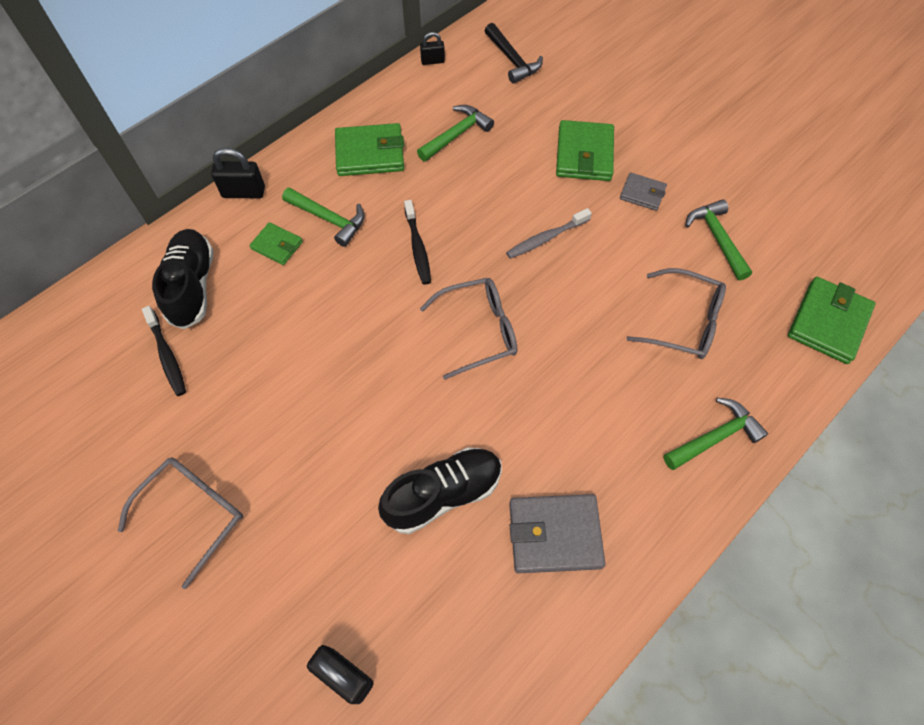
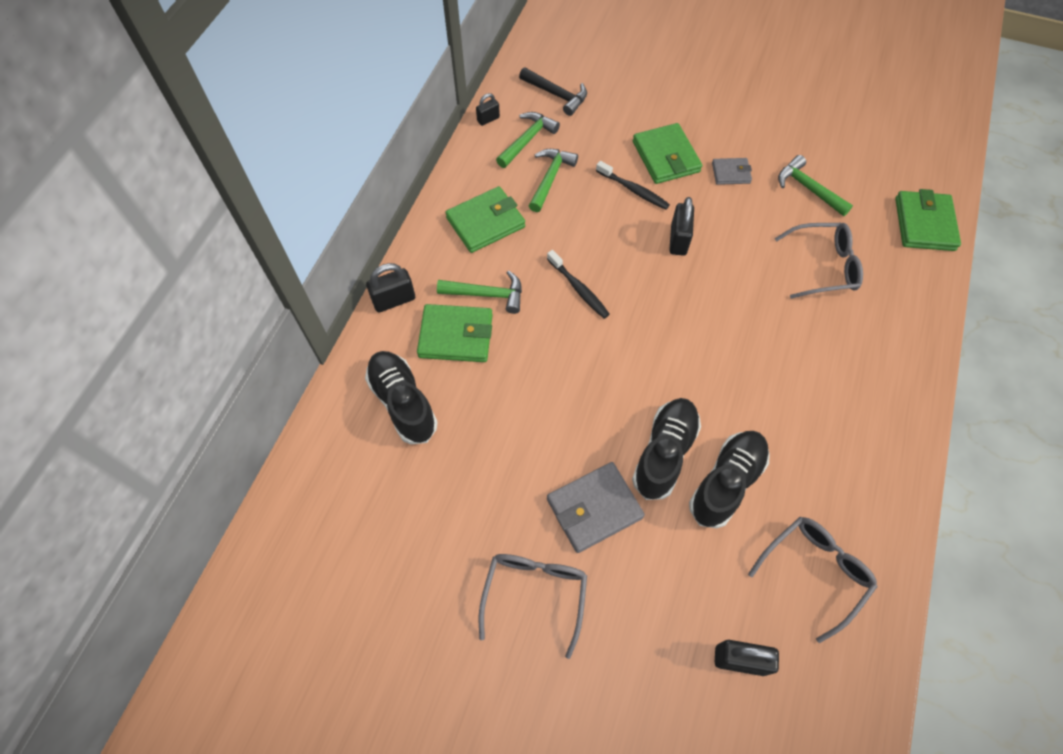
camera: 25 degrees left, 0 degrees up
(167, 355) = (421, 473): black toothbrush -> black toothbrush (633, 190)
(277, 245) = (456, 336): green wallet -> green wallet, size x1.74
(400, 437) = (664, 453): none -> black shoe
(479, 331) = (672, 338): grey glasses -> grey glasses (814, 572)
(546, 238) = (678, 240): grey toothbrush -> black padlock
(554, 534) = (828, 474): grey wallet -> grey wallet (594, 508)
(715, 437) = (897, 347): green hammer -> green hammer (527, 140)

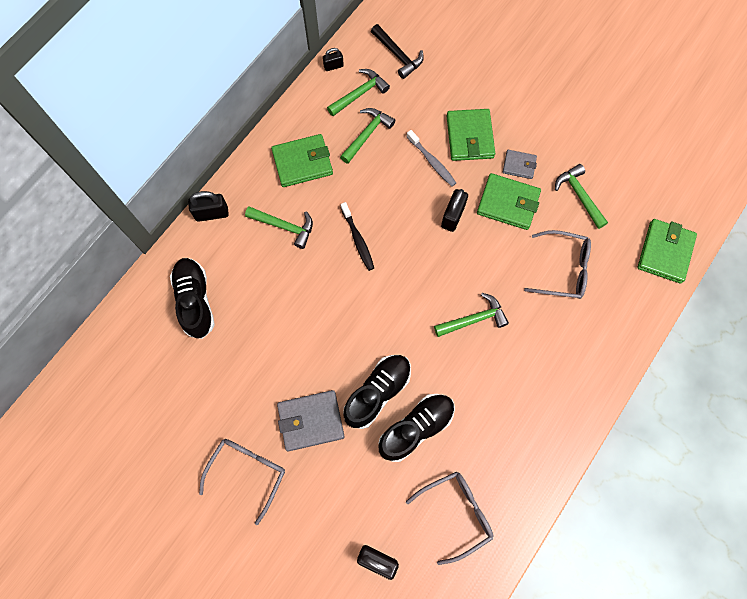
camera: 15 degrees right, 10 degrees up
(456, 336) = (250, 256): green wallet -> green wallet (508, 203)
(633, 190) = (432, 162): black toothbrush -> grey toothbrush
(745, 342) = (473, 319): none -> green hammer

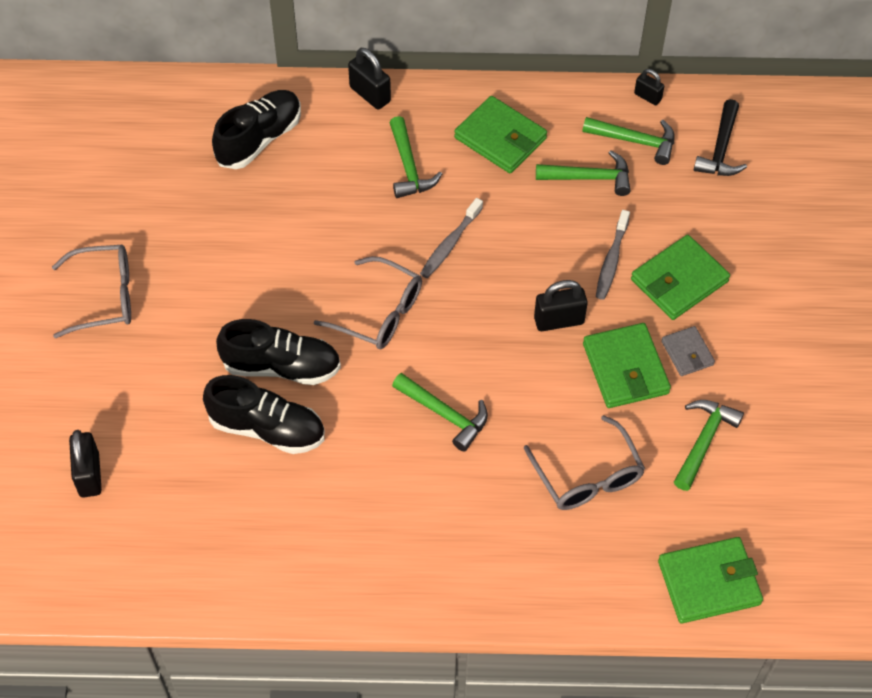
camera: 55 degrees right, 15 degrees down
(311, 421) = (202, 321): grey wallet -> none
(358, 240) = (450, 244): black toothbrush -> grey toothbrush
(456, 513) = (195, 525): grey glasses -> grey glasses (379, 313)

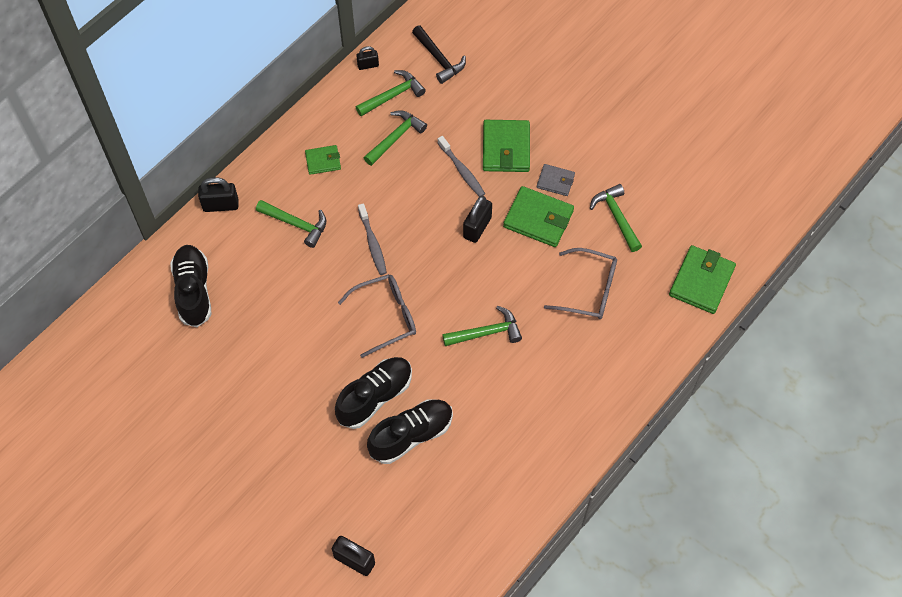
camera: 50 degrees left, 5 degrees up
(105, 297) = (229, 464): grey glasses -> none
(500, 138) = (323, 161): green wallet -> green wallet, size x0.57

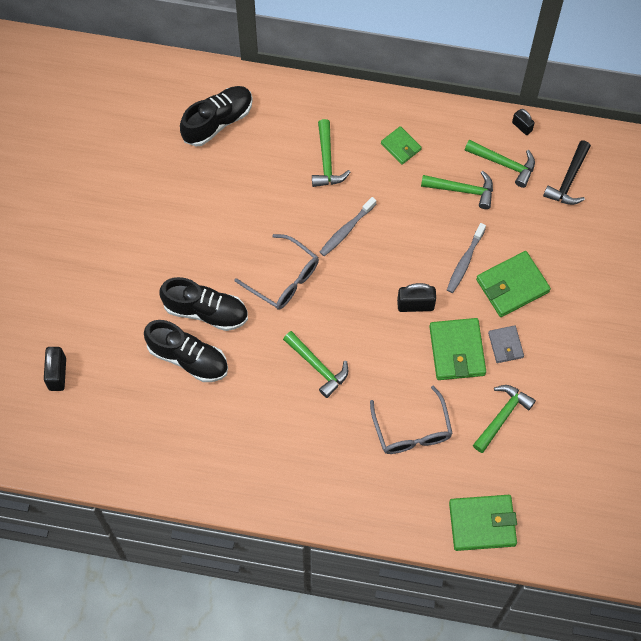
camera: 60 degrees right, 5 degrees up
(220, 205) = (308, 94): black padlock -> none

